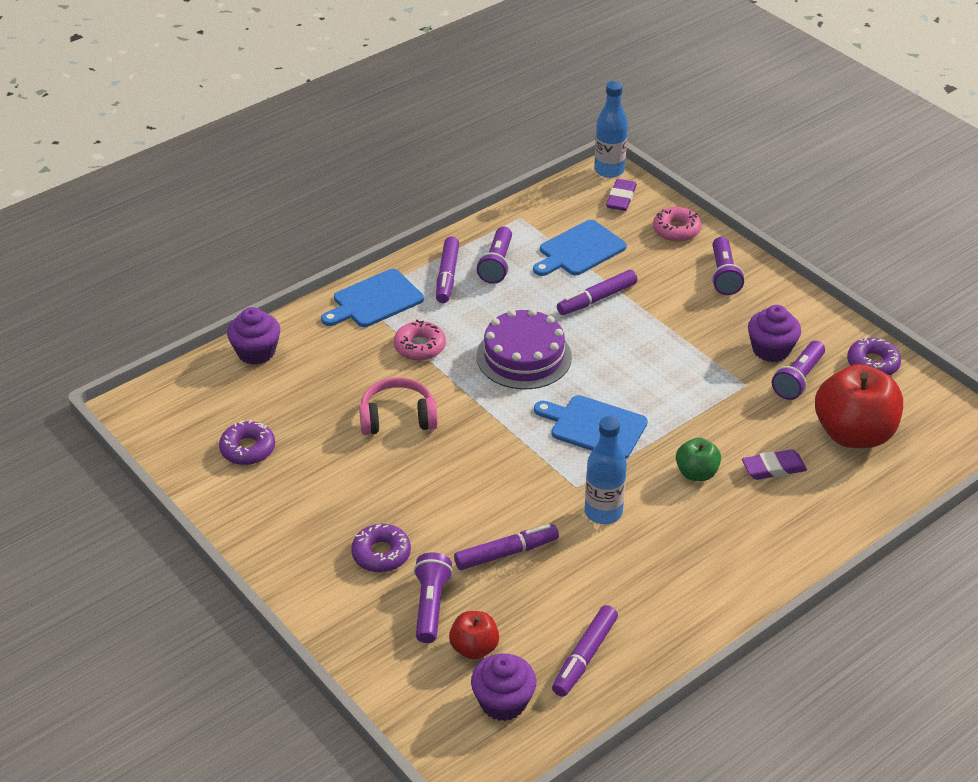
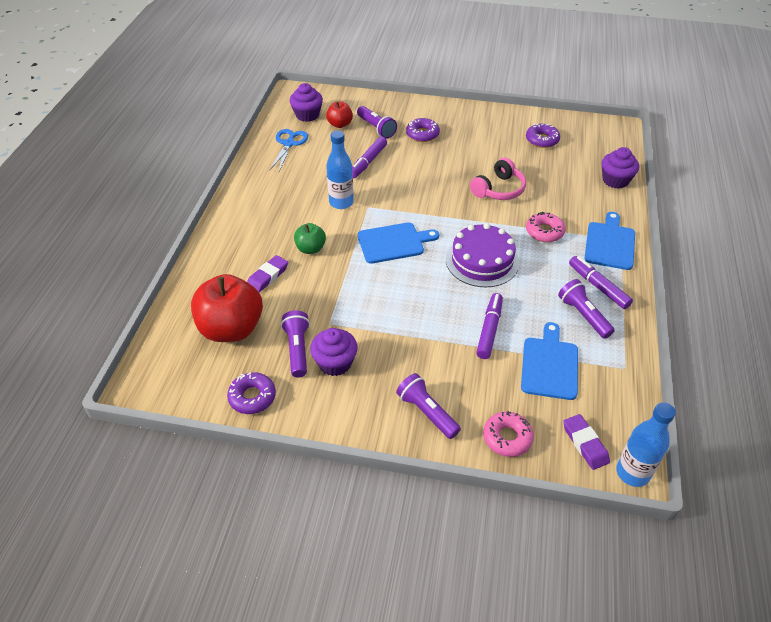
camera: 140 degrees right, 5 degrees up
(584, 657) = (289, 144): purple marker -> blue scissors

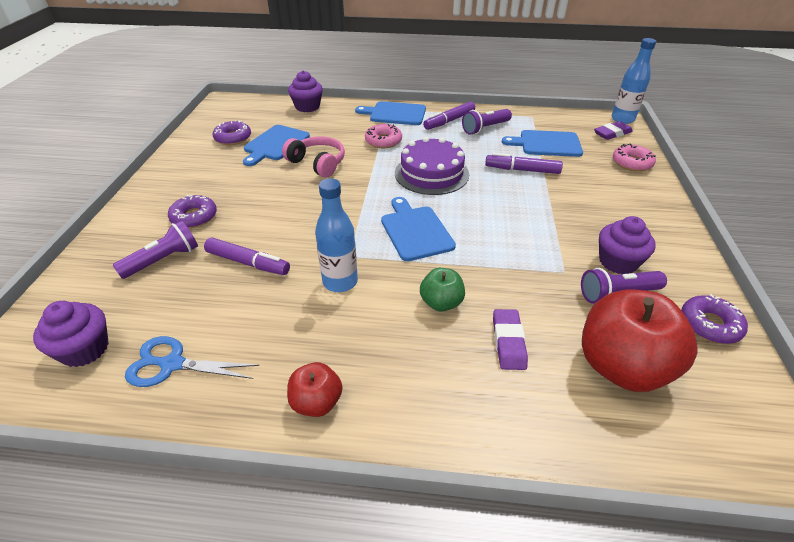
camera: 95 degrees left, 5 degrees down
(267, 276) = (508, 342): purple eraser -> purple eraser turned 60 degrees clockwise
(340, 124) = (135, 302): red apple -> red apple (316, 402)
(427, 412) = (636, 201): purple flashlight -> none
(532, 164) = (275, 144): none -> blue cutting board

